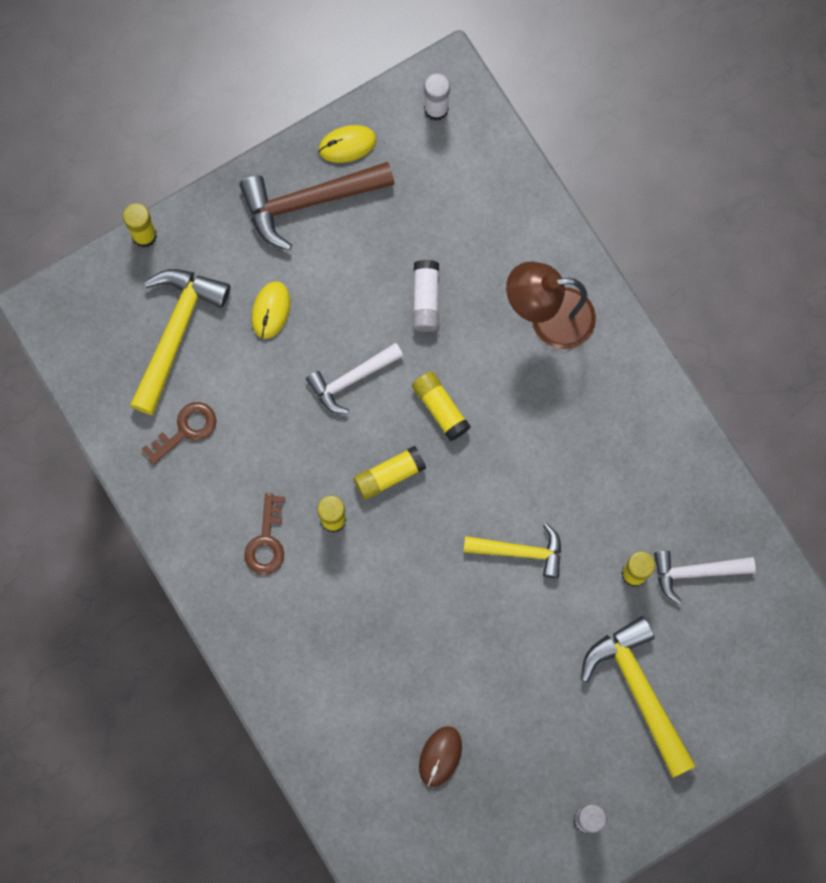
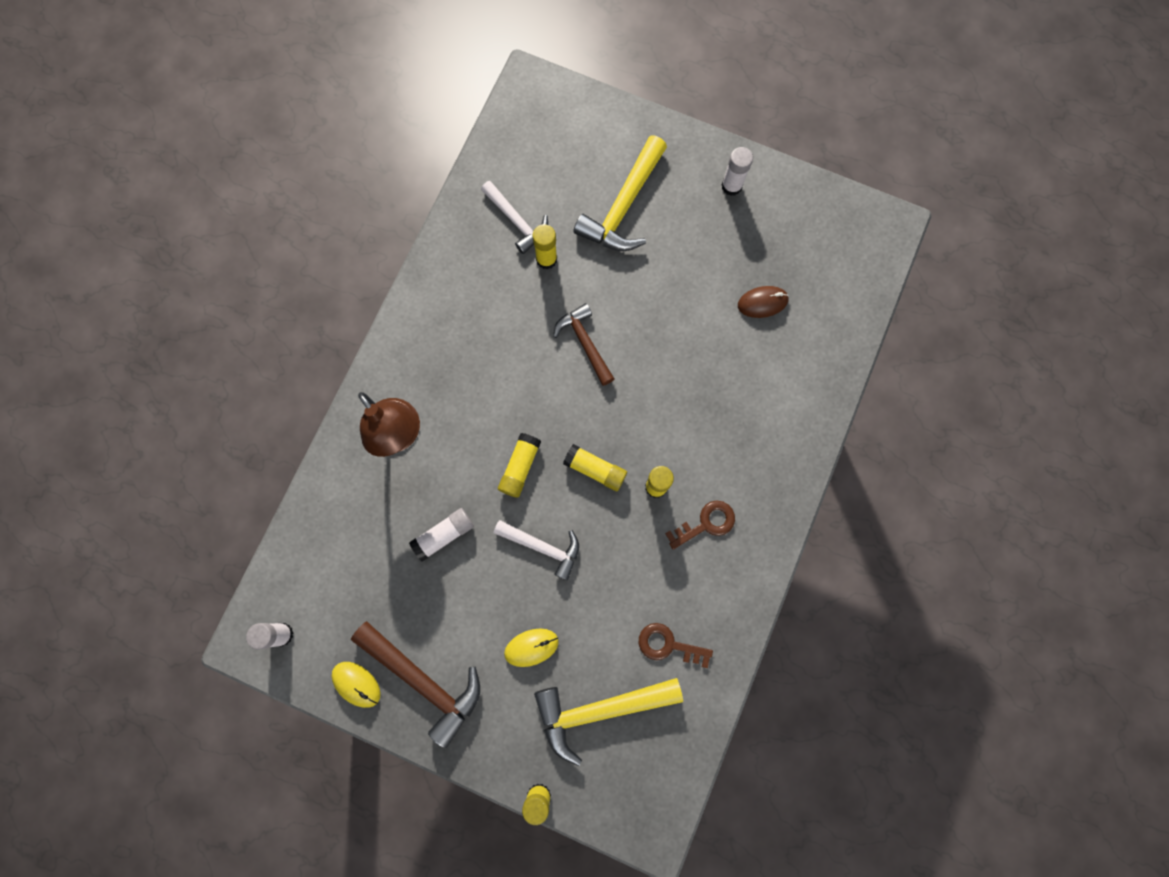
camera: 125 degrees left, 0 degrees up
(520, 551) = (584, 343): yellow hammer -> brown hammer

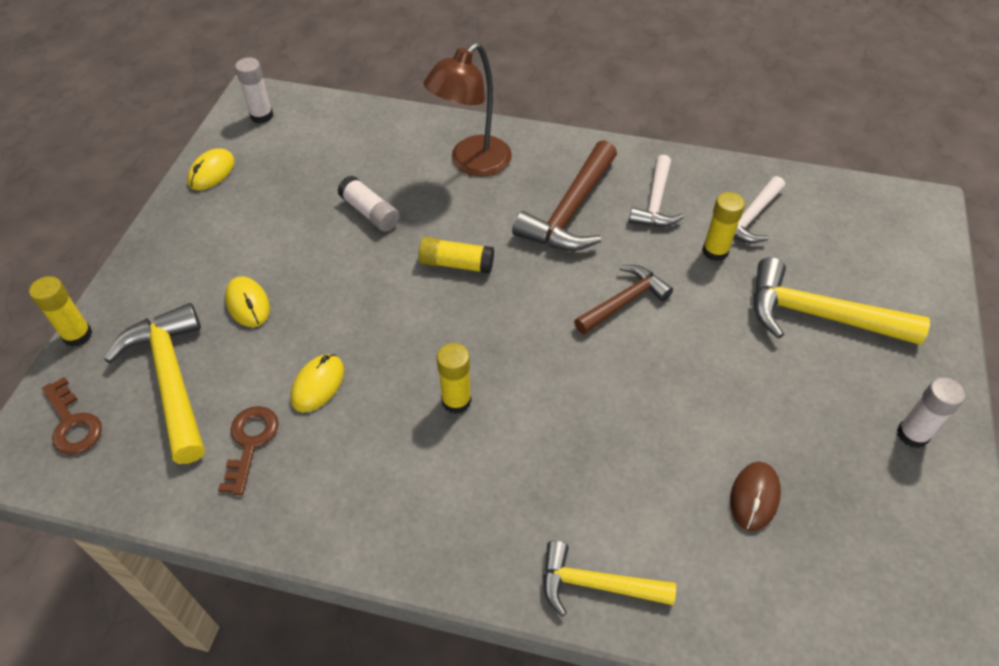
camera: 80 degrees right, 25 degrees down
(424, 681) = (212, 221): brown hammer -> brown hammer (570, 212)
(543, 547) = (365, 298): white hammer -> white hammer (655, 202)
(595, 469) = (467, 334): yellow glue stick -> none
(624, 591) = (318, 385): none -> yellow mouse
(706, 523) = (415, 465): brown key -> brown key (72, 423)
(762, 302) = (754, 497): brown mouse -> brown mouse turned 45 degrees clockwise
(808, 419) = (595, 585): none -> yellow hammer

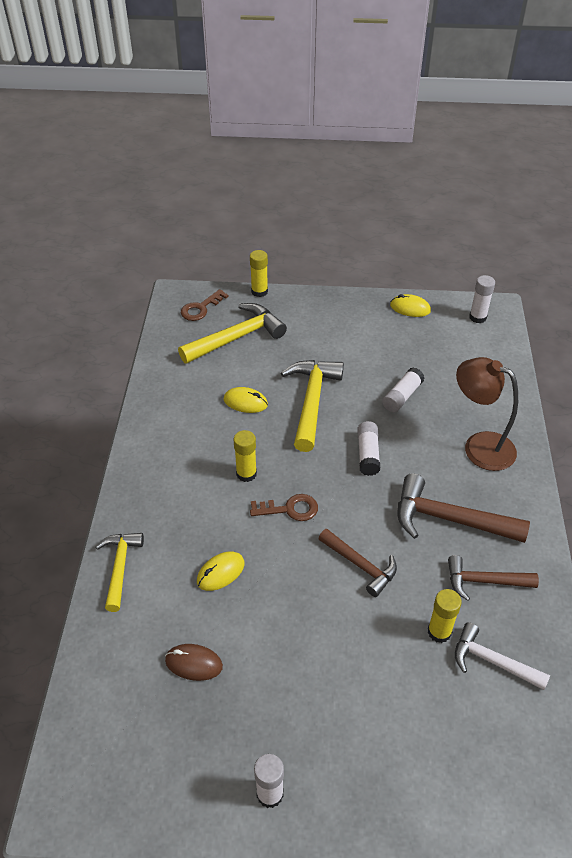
camera: 80 degrees right, 5 degrees down
(248, 304) = (301, 355): yellow mouse -> yellow mouse (220, 572)
(250, 443) = (199, 382): brown key -> brown key (289, 509)
(456, 264) = (368, 454): yellow glue stick -> white glue stick
(655, 202) = (484, 581): white hammer -> brown hammer
(818, 315) = (386, 719): yellow hammer -> yellow hammer (311, 401)

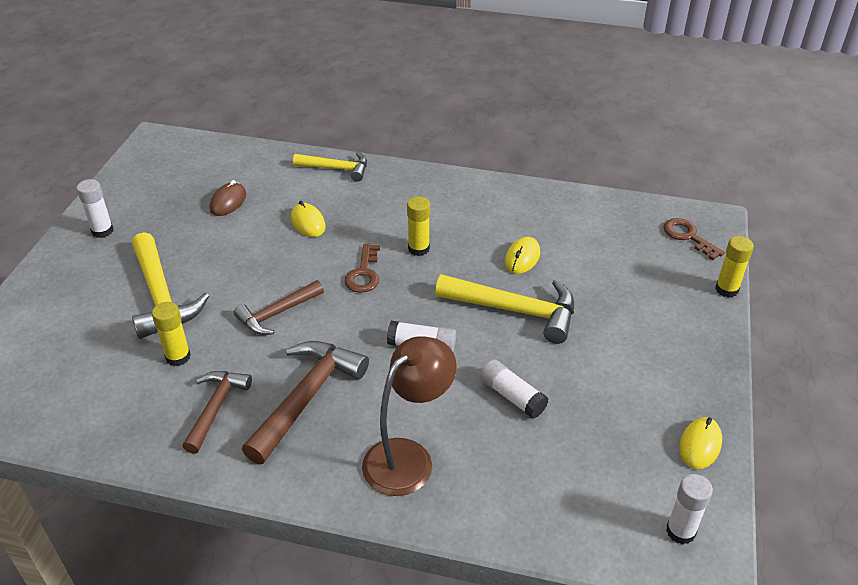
camera: 100 degrees right, 5 degrees down
(237, 337) = (633, 261): yellow hammer -> yellow hammer (161, 297)
(492, 661) = (127, 389): white hammer -> none

